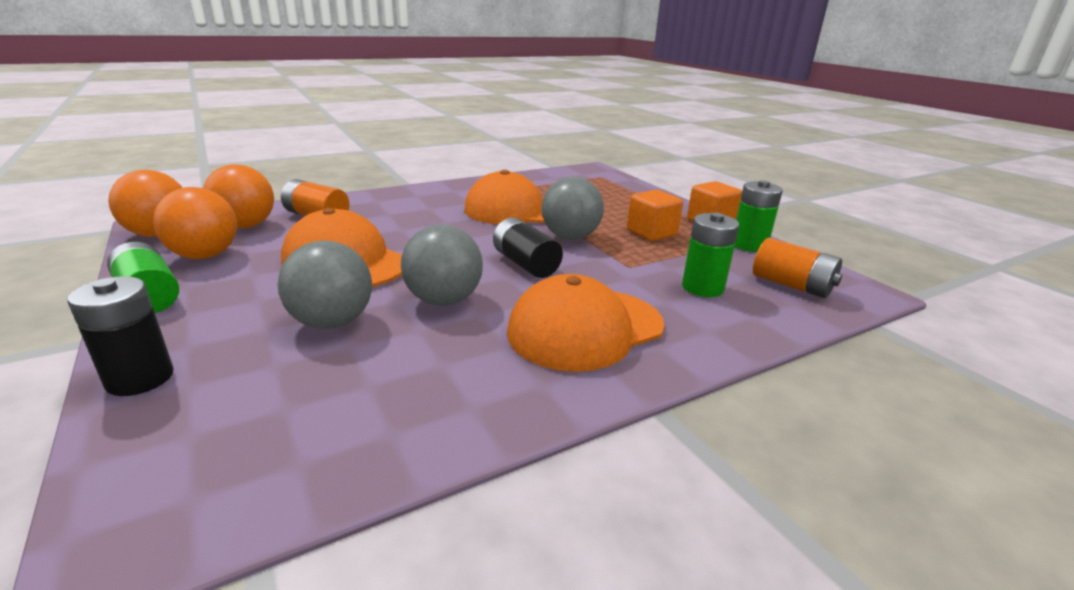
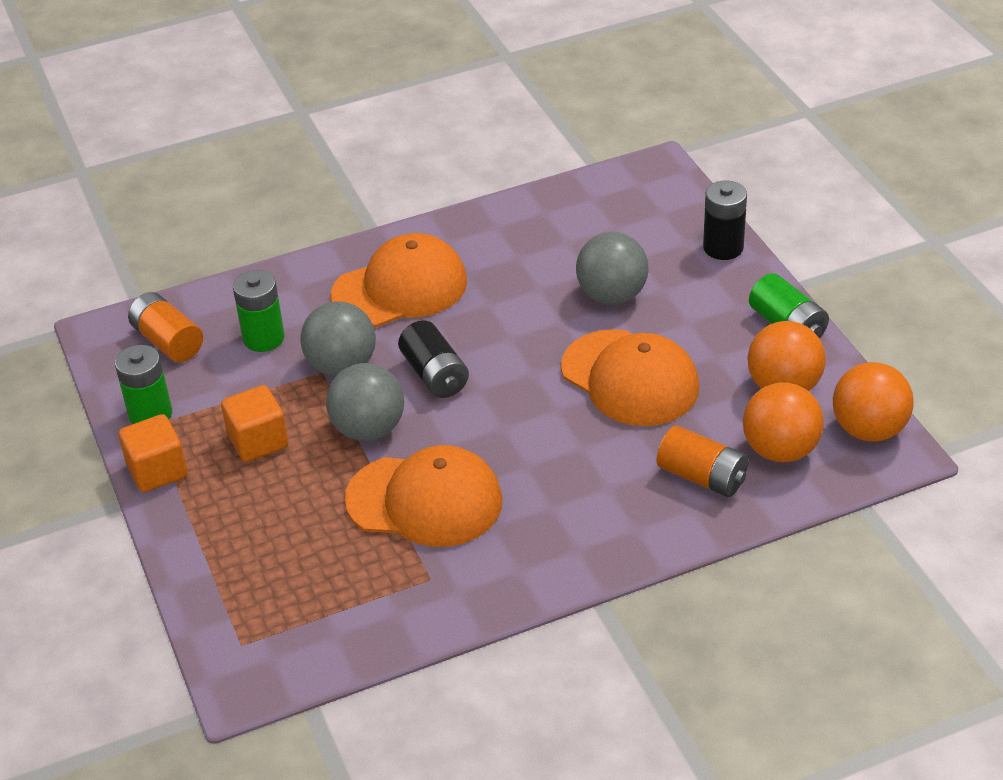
camera: 170 degrees left, 15 degrees up
(444, 300) = (520, 321): grey ball -> grey ball (342, 366)

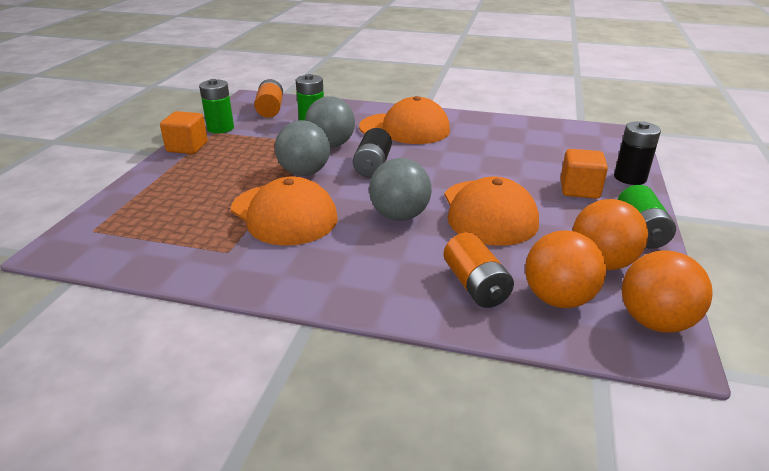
camera: 35 degrees right, 10 degrees down
(258, 441) = (247, 155): orange cube -> orange cube (579, 189)
(612, 295) = (525, 172): grey ball -> grey ball (399, 216)

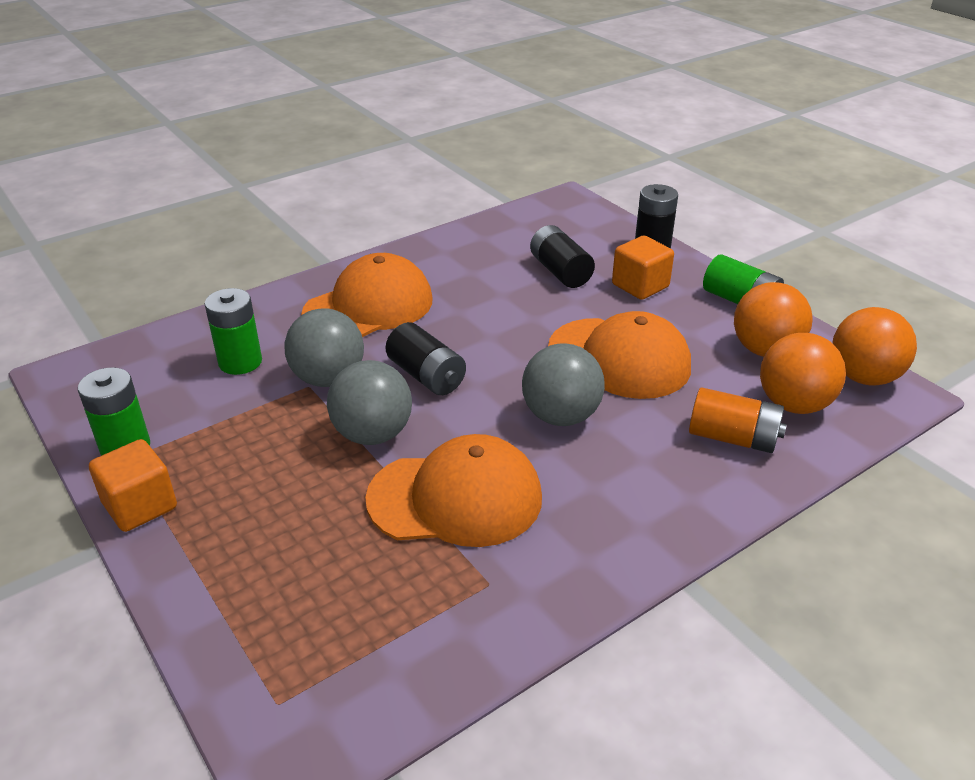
camera: 50 degrees left, 5 degrees up
(270, 109) = (137, 376): orange battery -> none
(540, 160) = (560, 272): none -> black battery

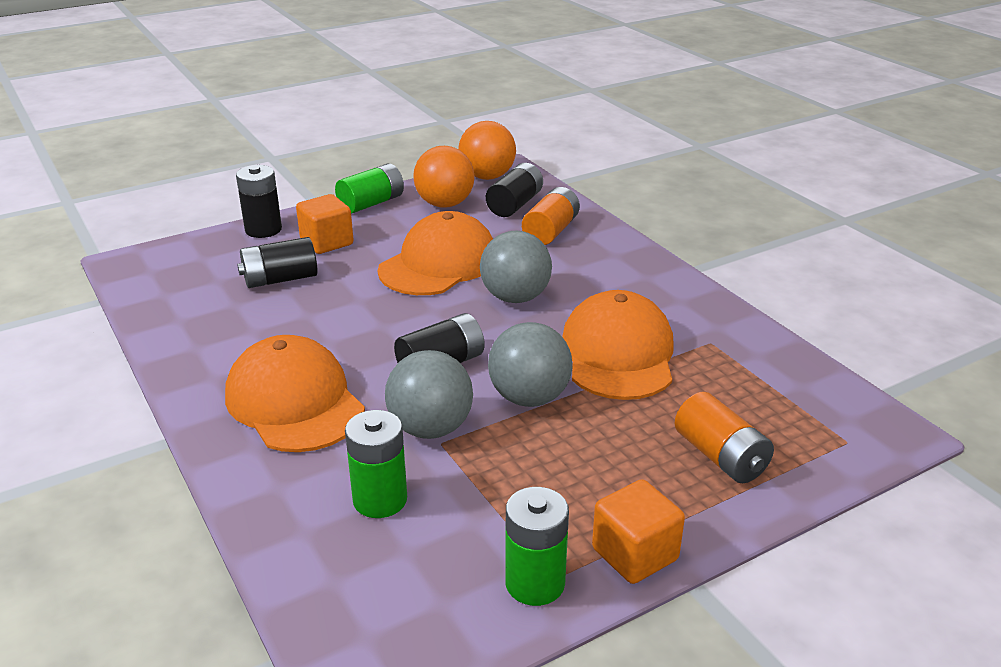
camera: 85 degrees left, 5 degrees down
(264, 576) = (720, 456): none -> orange battery
(793, 404) = (515, 204): orange ball -> black battery

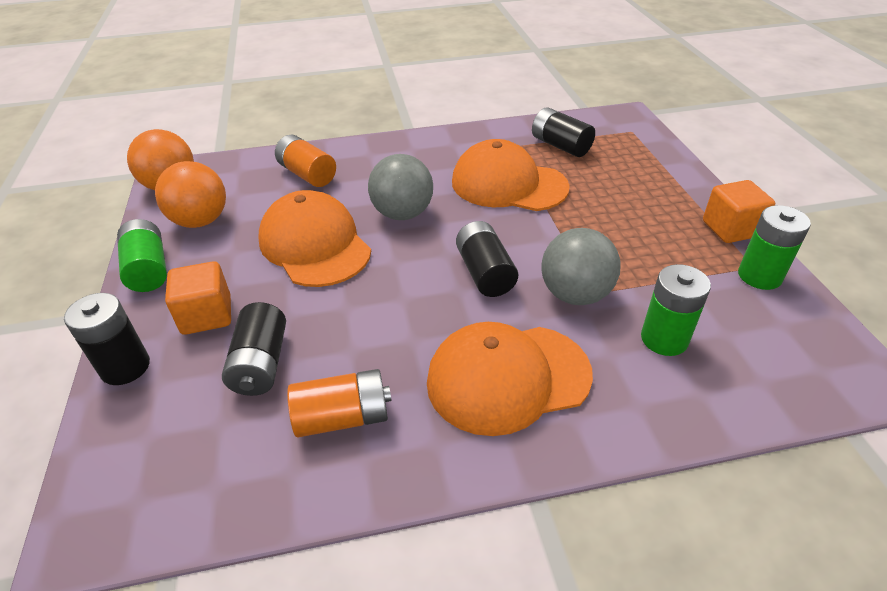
camera: 70 degrees left, 10 degrees up
(515, 204) = (242, 182): black battery -> black battery (560, 146)
(529, 398) = (549, 236): grey ball -> none
(720, 456) = (638, 174): orange battery -> orange battery (343, 417)

